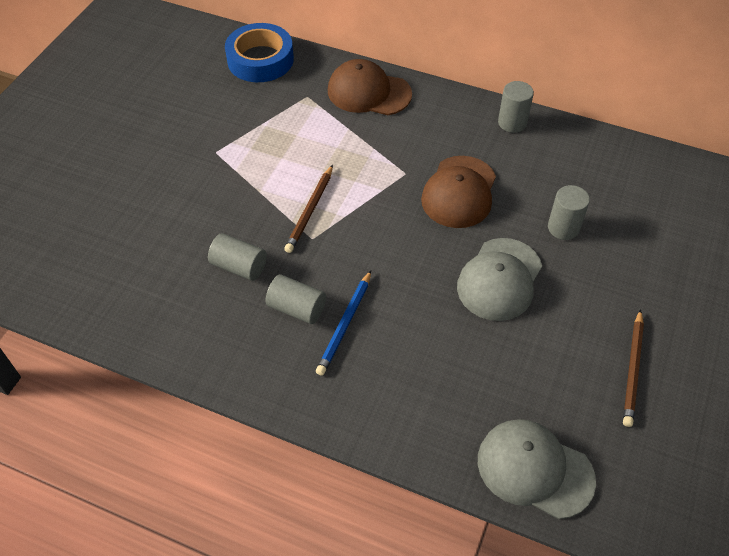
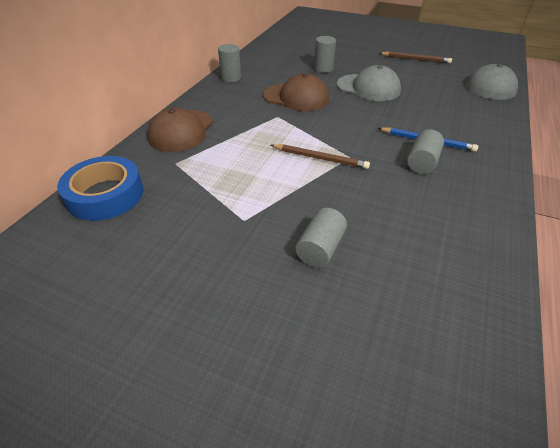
camera: 90 degrees left, 10 degrees down
(239, 266) = (390, 194): grey cylinder -> grey cylinder (320, 248)

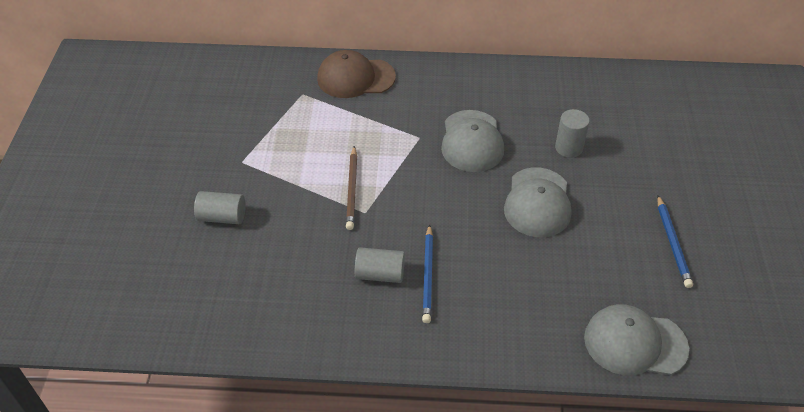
camera: 70 degrees right, 5 degrees up
(105, 195) = (244, 72): blue tape -> none
(231, 78) = (488, 74): grey cylinder -> none
(296, 97) = (472, 141): brown cap -> grey cap
(415, 59) = (672, 243): brown pencil -> blue pencil

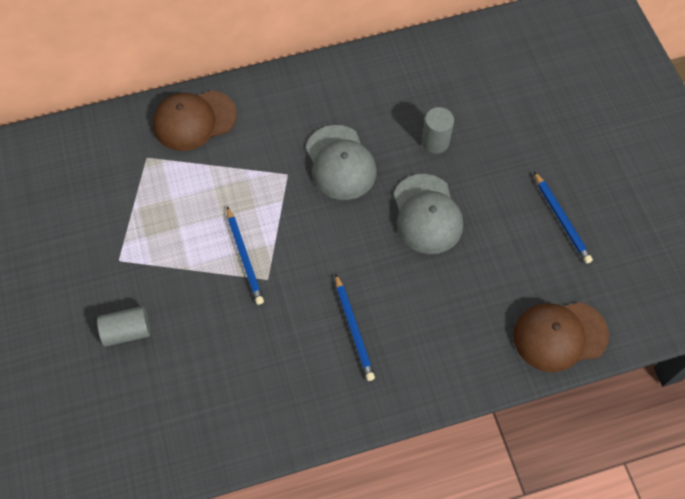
camera: 20 degrees left, 15 degrees up
(352, 189) = (244, 257): brown pencil -> blue pencil
(380, 274) = (308, 343): grey cylinder -> none
(635, 343) = (560, 336): grey cap -> brown cap

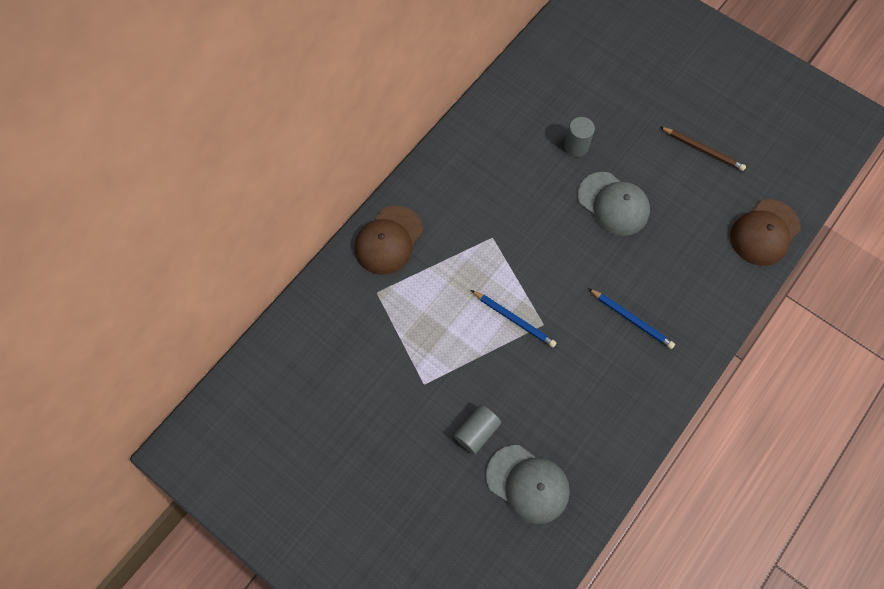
camera: 35 degrees left, 5 degrees up
(340, 163) = (523, 204): grey cap -> grey cap (528, 484)
(561, 219) = (702, 150): blue pencil -> brown pencil

